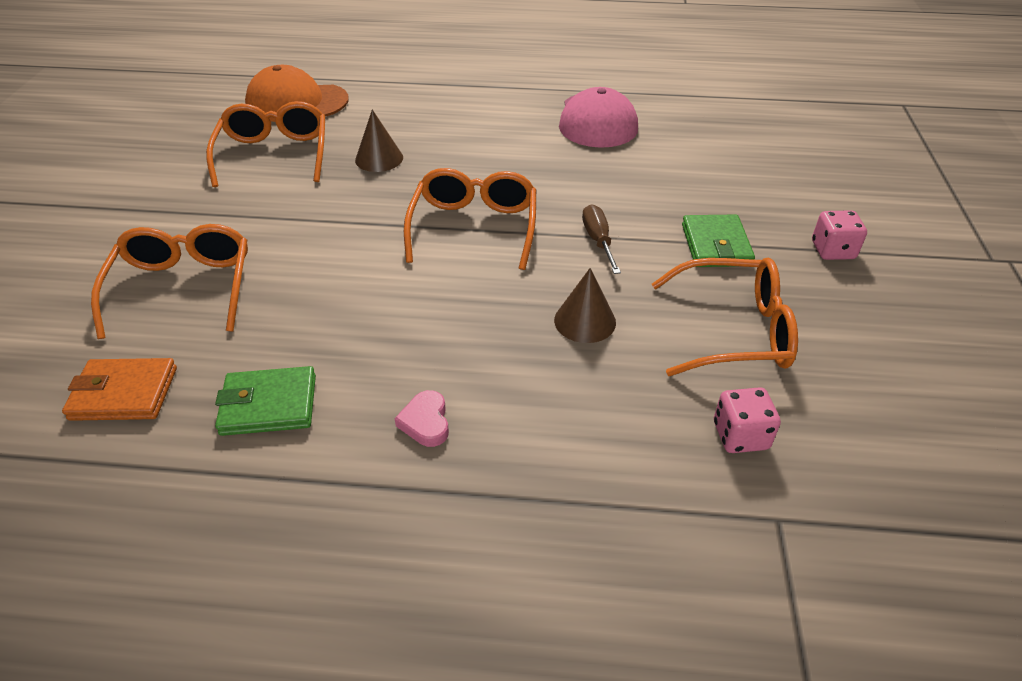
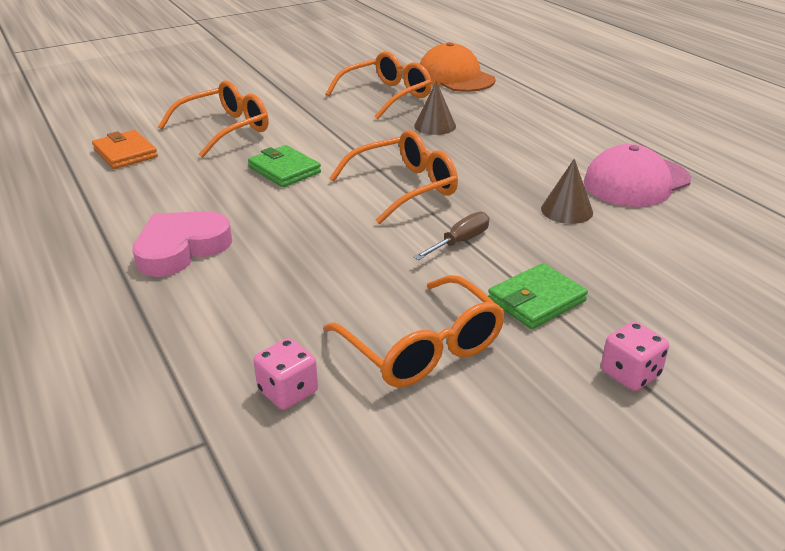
camera: 55 degrees right, 10 degrees down
(269, 405) = (152, 194): green wallet -> green wallet (284, 170)
(425, 422) = (181, 248): pink heart -> pink heart, size x2.05
(585, 321) = (350, 271): brown cone -> brown cone (567, 210)

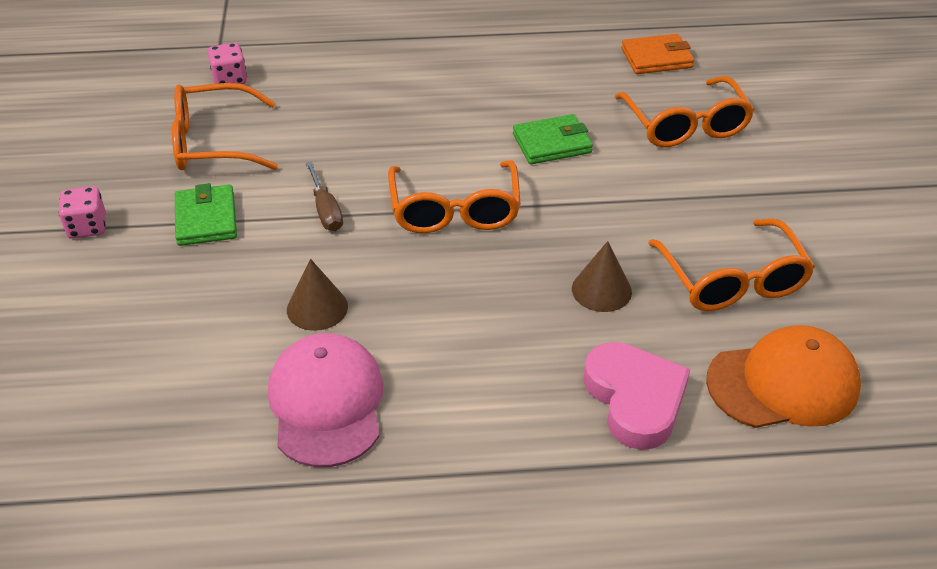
camera: 115 degrees right, 10 degrees up
(181, 248) = (443, 65): pink heart -> pink heart (635, 399)

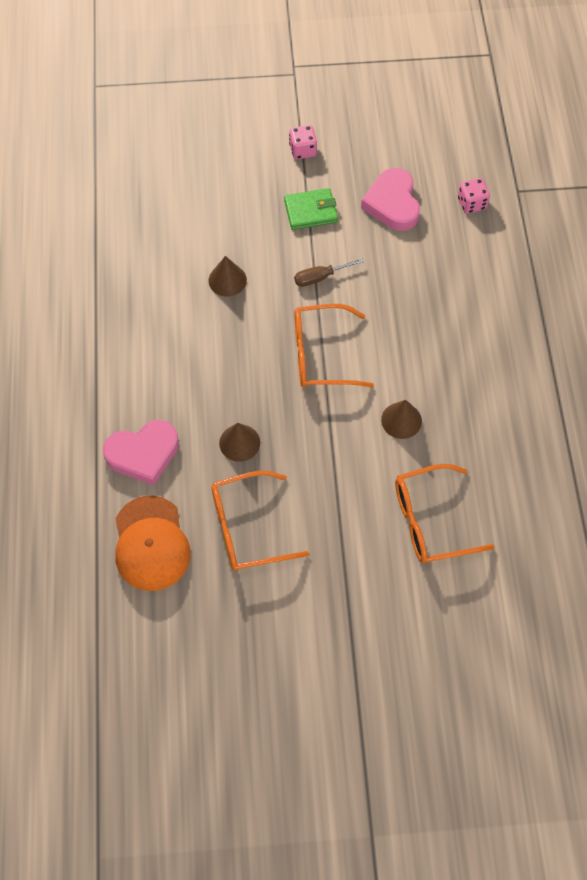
camera: 90 degrees right, 20 degrees up
(212, 143) = (392, 203): orange glasses -> pink heart
(326, 403) = (150, 291): pink cap -> none
(552, 143) = (401, 420): green wallet -> brown cone
(656, 58) = (529, 510): orange wallet -> none

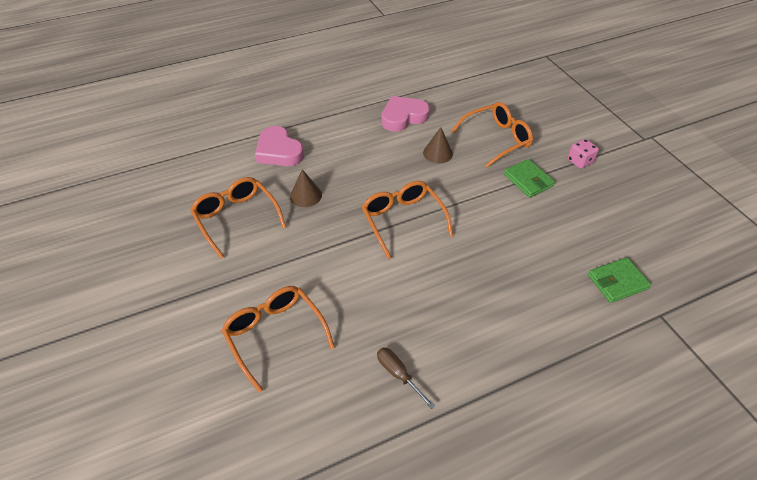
camera: 70 degrees right, 15 degrees down
(151, 544) = (211, 173): orange cap -> none
(230, 210) = (497, 139): none -> orange glasses
(320, 277) = (472, 201): brown screwdriver -> brown screwdriver (398, 374)
(392, 203) = (573, 227): pink heart -> pink heart (403, 117)
(401, 420) = (366, 288): brown cone -> none
(471, 203) = (617, 282): pink dice -> green wallet

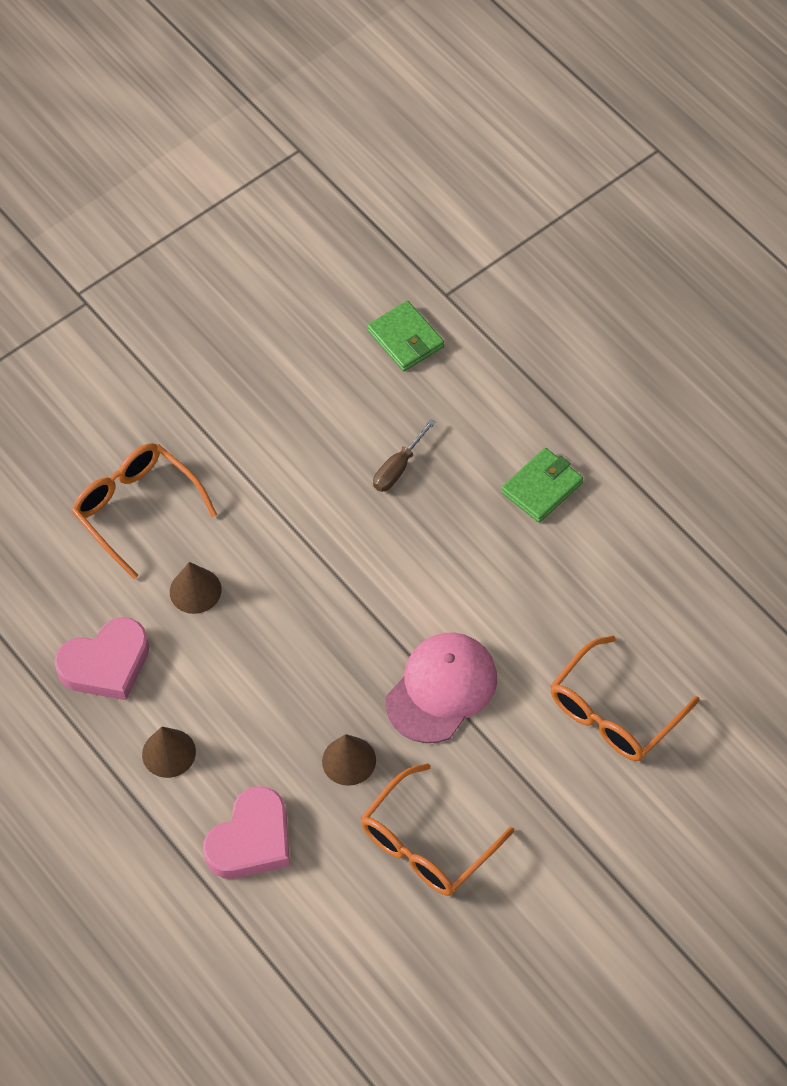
camera: 100 degrees left, 10 degrees up
(333, 245) = (441, 689): none -> pink cap
(343, 130) = (168, 753): none -> brown cone
(398, 374) = (623, 558): brown screwdriver -> brown screwdriver (398, 468)
(402, 220) = (365, 609): orange glasses -> none
(403, 117) = (106, 664): pink heart -> pink heart turned 75 degrees counterclockwise
(528, 180) = (230, 455): green wallet -> green wallet (542, 488)
(580, 161) = (166, 389): pink dice -> none

